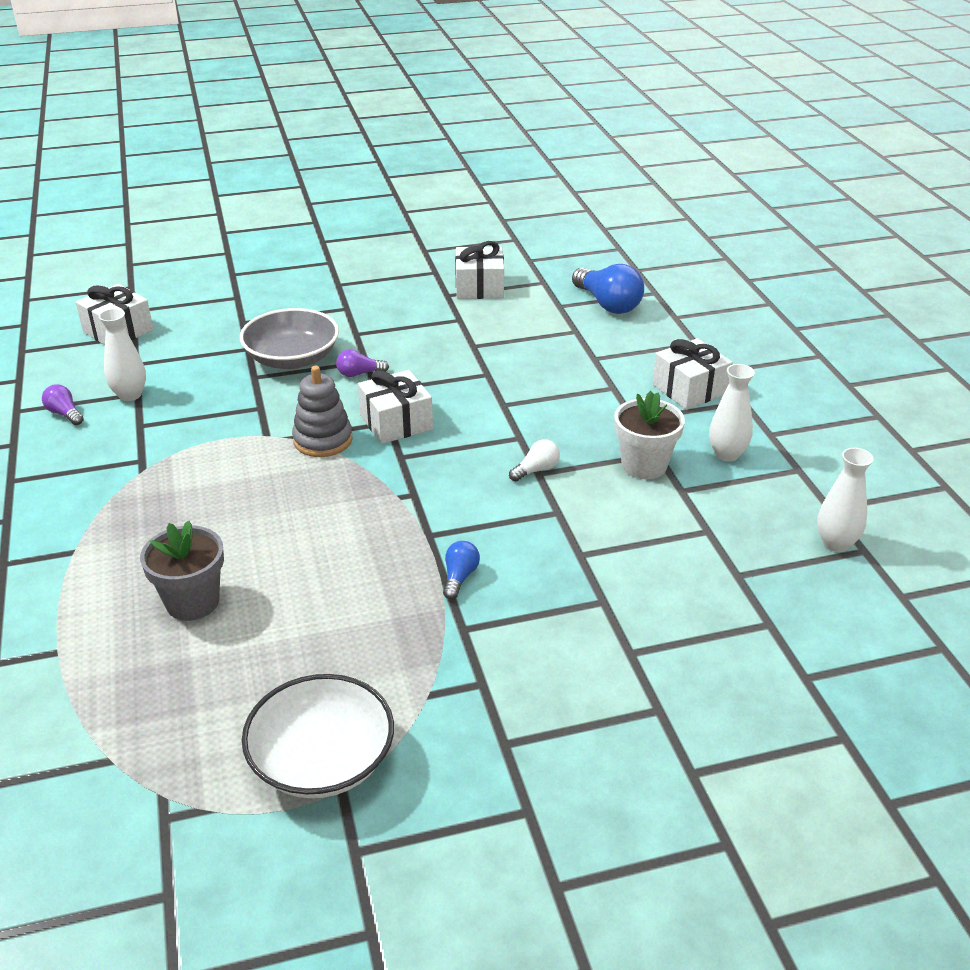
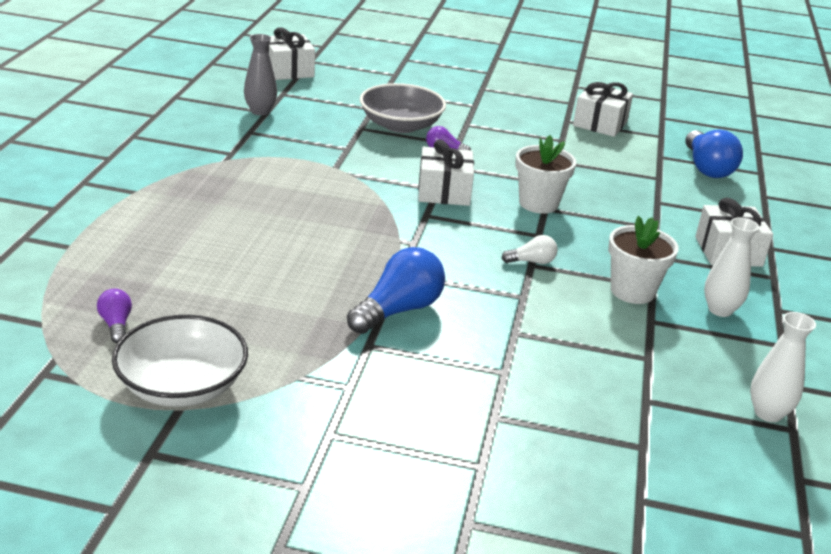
camera: 25 degrees right, 5 degrees down
(65, 414) = (205, 109): purple light bulb -> purple light bulb (116, 325)
(130, 395) = (260, 111): white vase -> grey vase
(192, 602) = (185, 251): grey flower pot -> none
(323, 440) = (375, 184): grey stacking toy -> none
(459, 577) = (398, 310): blue light bulb -> blue light bulb, size x1.94
(493, 401) = (538, 203): none -> white flower pot

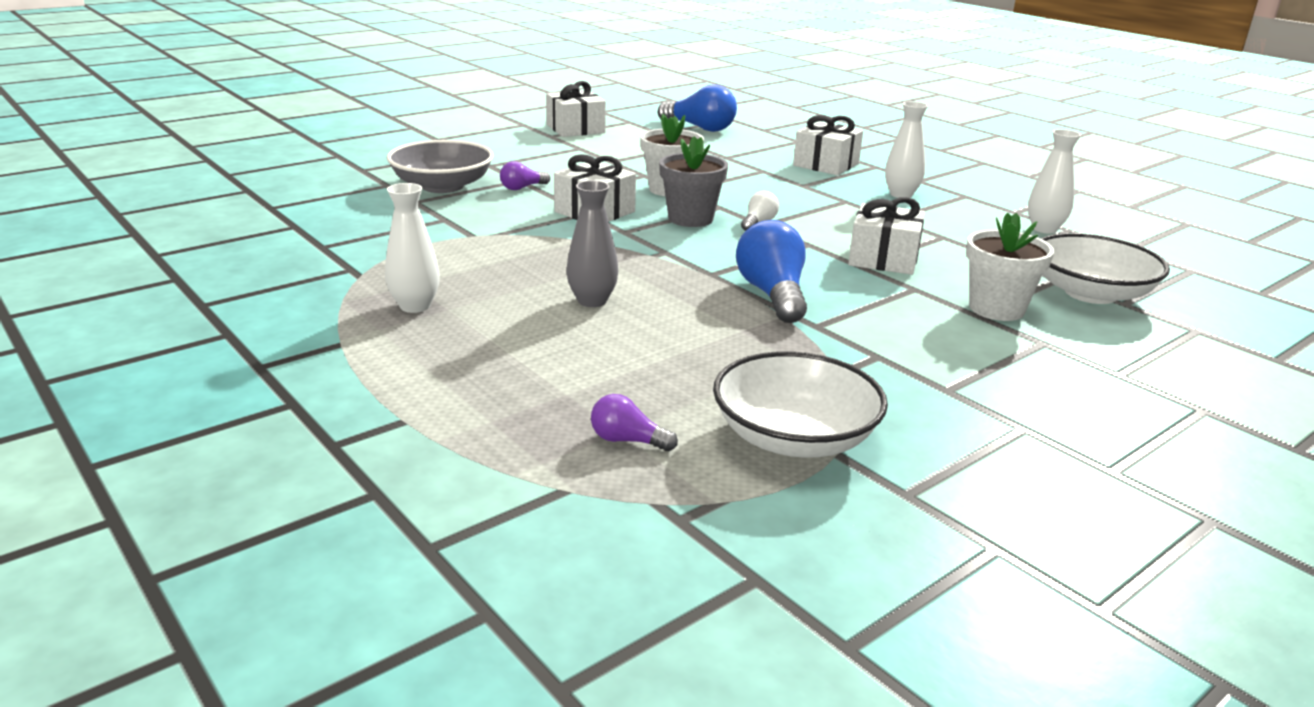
camera: 50 degrees left, 5 degrees down
(207, 192) = (415, 306): none -> white vase
(260, 111) = (287, 228): grey vase -> grey vase (592, 301)
(288, 70) = (225, 189): white gift -> white gift (883, 258)
(492, 231) = (690, 219): none -> grey flower pot
(632, 291) = (844, 208): white flower pot -> white flower pot (996, 309)
(636, 474) = (1090, 293): none -> white bowl

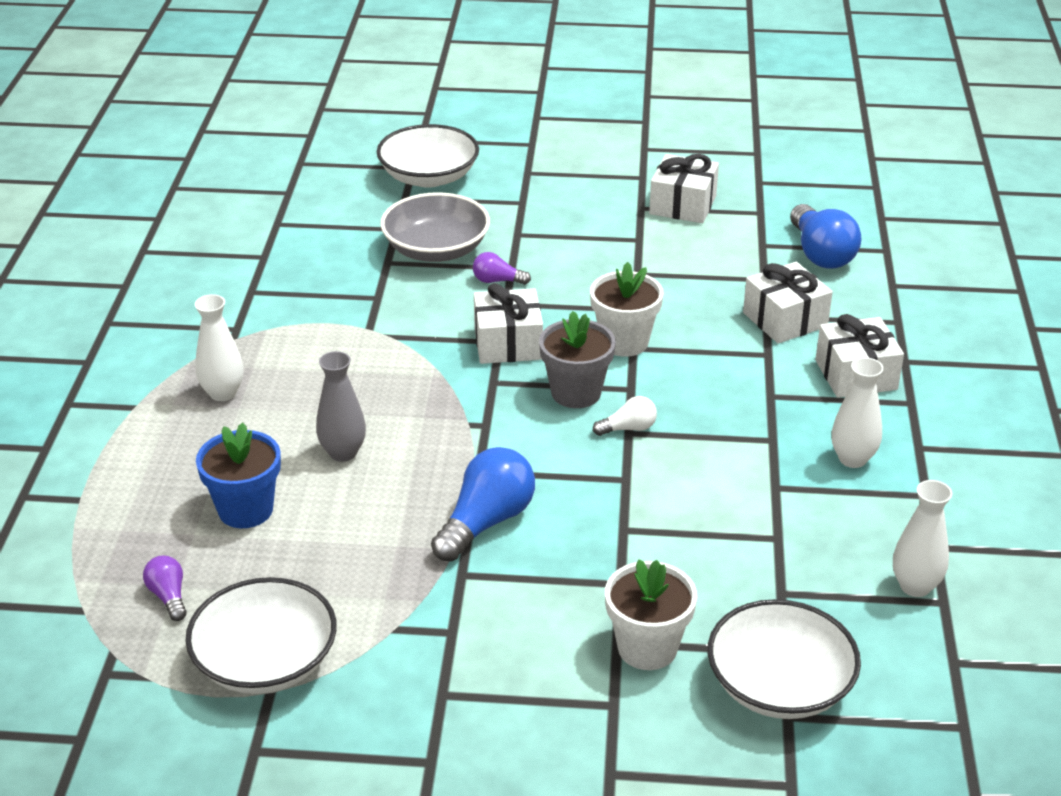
camera: 45 degrees right, 10 degrees up
(361, 157) = (429, 177): none -> white bowl
(581, 361) = (245, 510): none -> blue flower pot
(883, 258) = (661, 534): white gift -> white gift (785, 320)

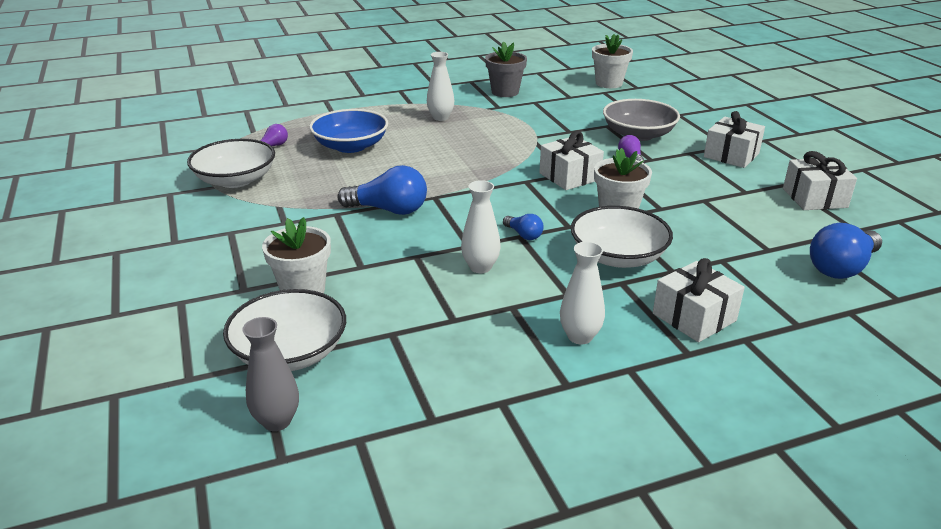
camera: 65 degrees right, 5 degrees down
(245, 510) = (351, 146): blue flower pot -> blue bowl
(251, 208) = (609, 83): none -> white flower pot
(343, 452) = (418, 157): grey vase -> grey vase (277, 421)
(429, 177) = (710, 115): white bowl -> white bowl (618, 256)
(576, 393) = (543, 209): grey flower pot -> grey flower pot (505, 92)
(628, 428) = (523, 235): white light bulb -> blue light bulb
(785, 320) = (727, 269): white gift -> white gift (731, 155)
(915, 586) = (442, 400): white vase -> white vase (480, 267)

